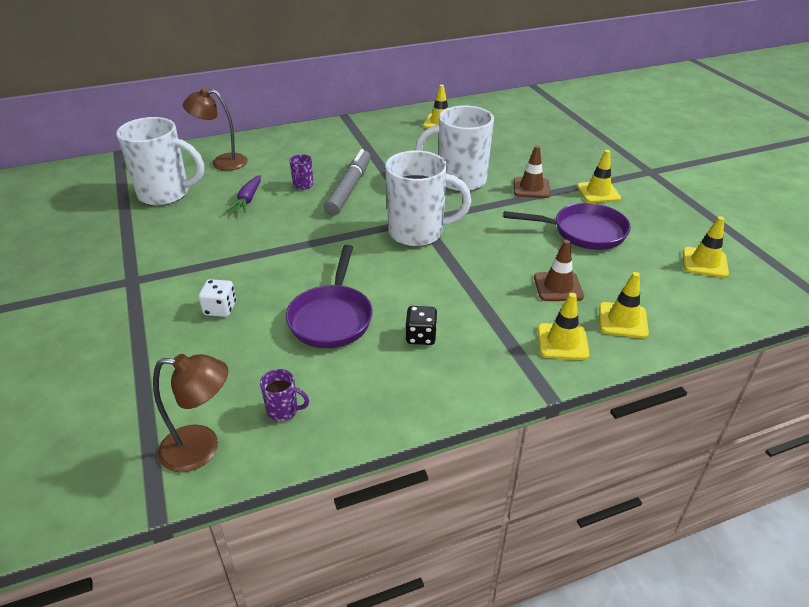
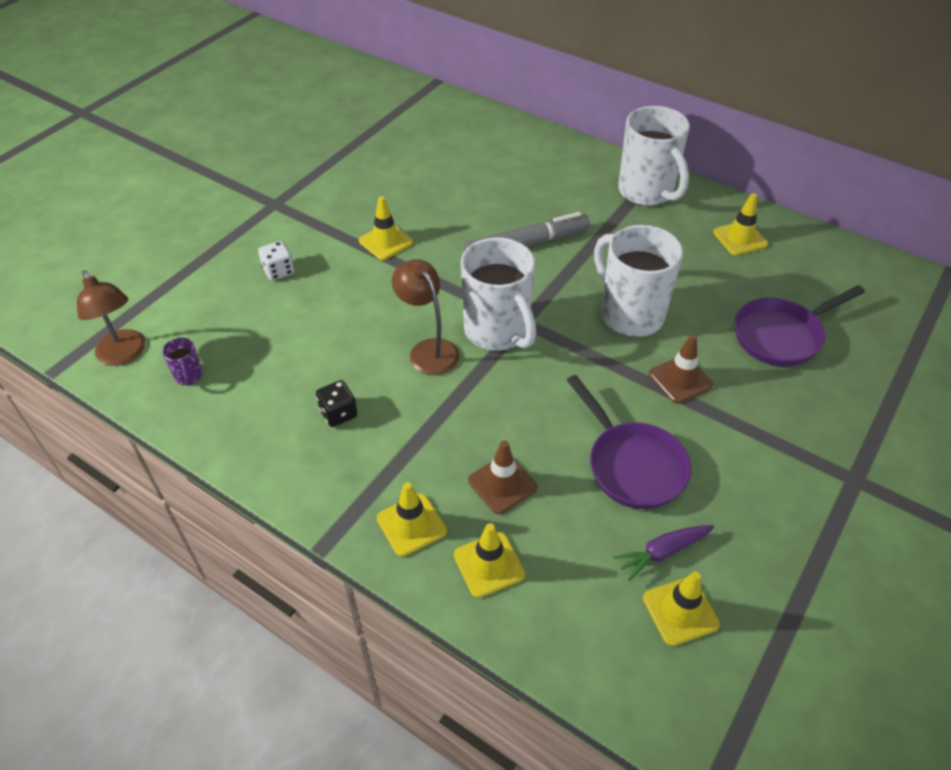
camera: 55 degrees right, 10 degrees up
(166, 194) = (402, 146): white mug -> white mug (647, 192)
(222, 162) = (484, 143): brown lamp -> brown lamp (428, 350)
(248, 200) = (441, 194): purple carrot -> purple carrot (662, 553)
(303, 185) = (499, 212): purple mug -> none
(332, 317) = (319, 342): purple pan -> purple pan (782, 335)
(598, 192) = (738, 445): yellow traffic cone -> yellow traffic cone (386, 241)

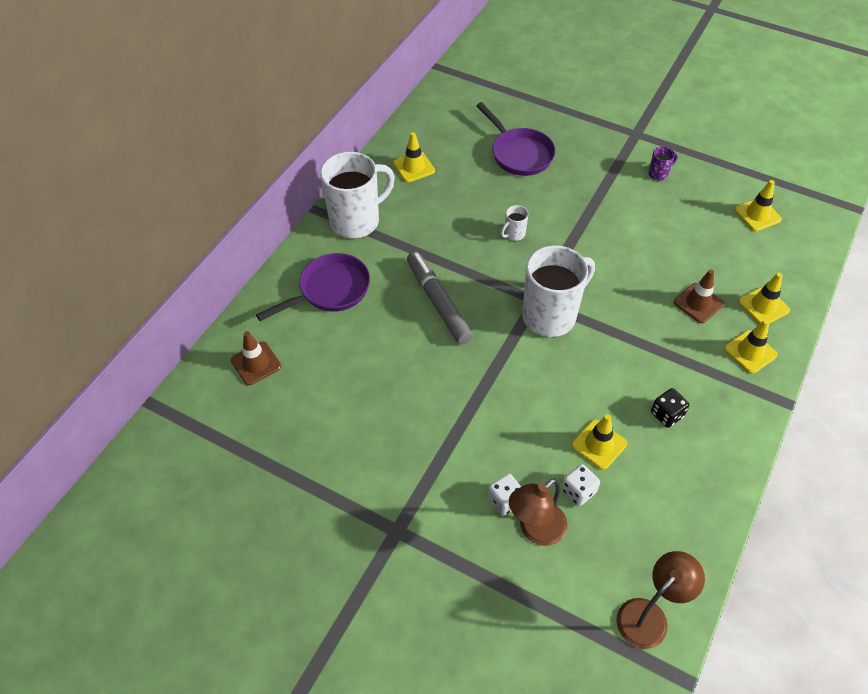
camera: 95 degrees left, 5 degrees up
(189, 376) = (660, 545): purple mug -> purple mug (659, 174)
(270, 323) = (578, 491): none -> white dice
(386, 241) = (448, 412): yellow traffic cone -> yellow traffic cone (599, 444)
(428, 350) = (582, 361): brown lamp -> brown lamp (535, 530)
(629, 314) = (514, 234): white mug -> white mug, size x0.42
(632, 465) = (659, 234): purple pan -> purple pan (330, 290)
(662, 553) = (721, 221): purple carrot -> none
(680, 379) = (575, 208): brown traffic cone -> brown traffic cone (256, 363)

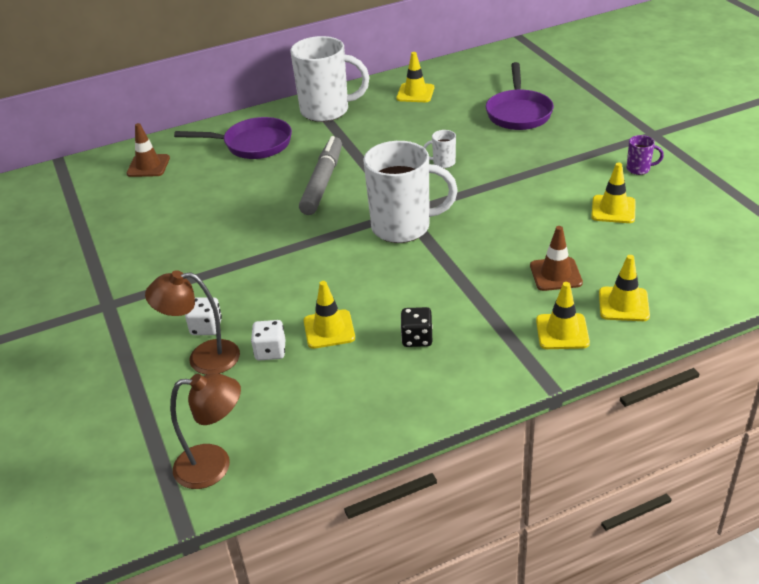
camera: 40 degrees right, 15 degrees down
(757, 215) = (710, 235): yellow traffic cone -> yellow traffic cone (613, 209)

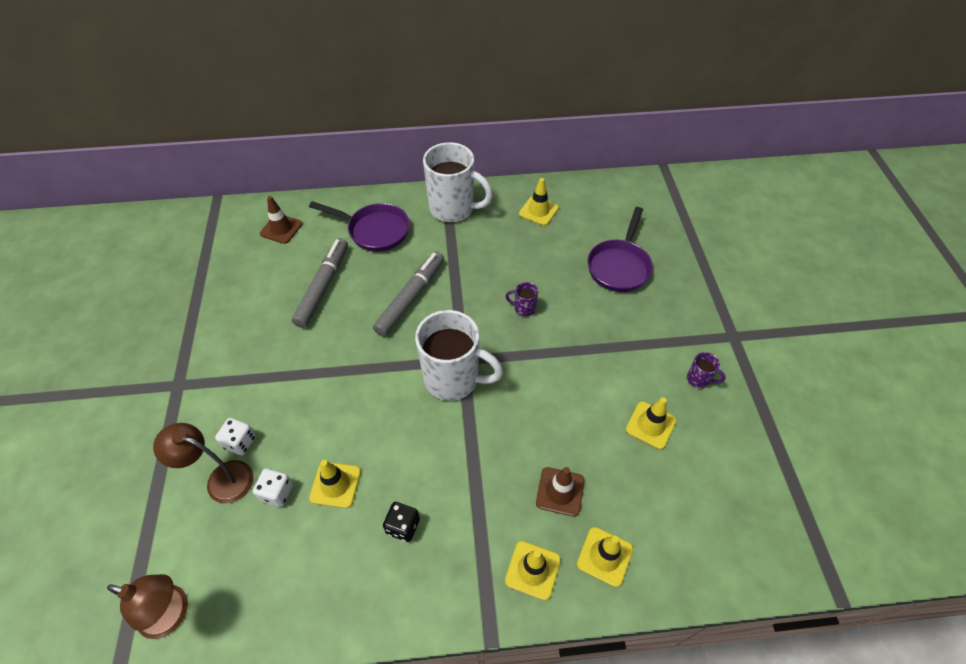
camera: 15 degrees right, 15 degrees up
(223, 196) = (323, 286): none -> grey marker
(443, 163) = (523, 308): white mug -> purple mug

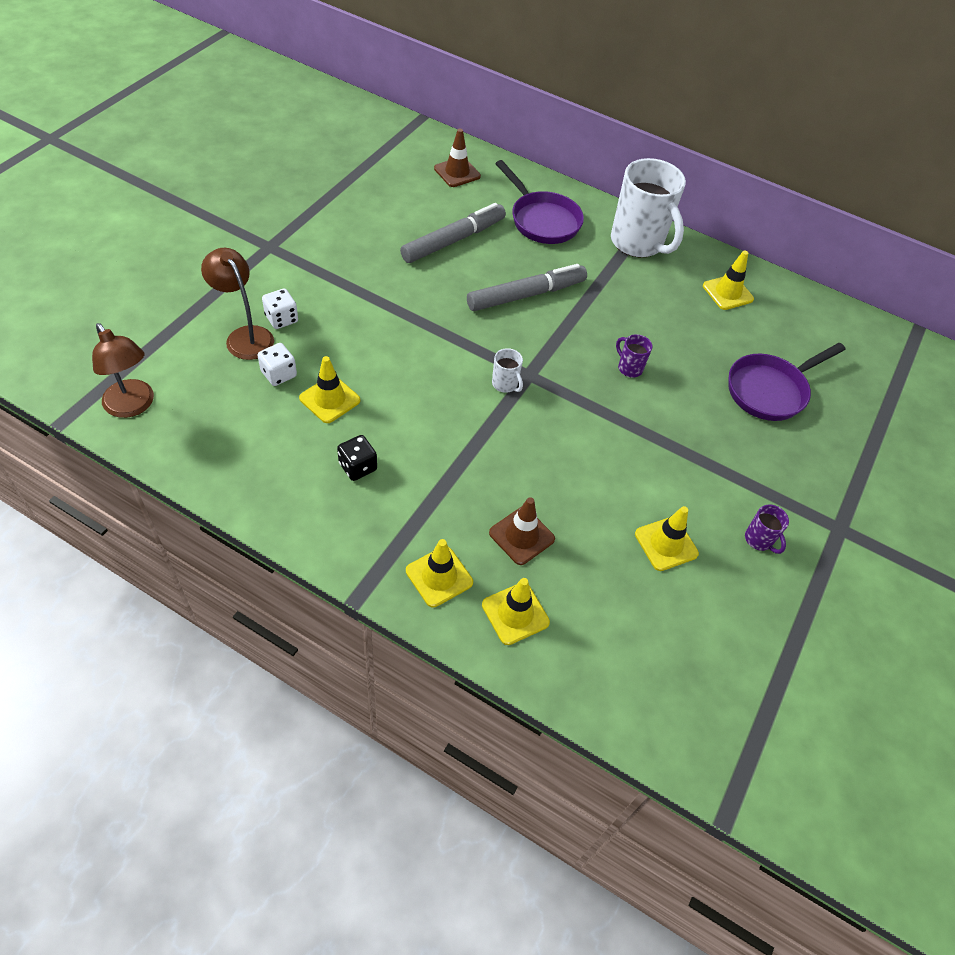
camera: 30 degrees right, 0 degrees up
(453, 379) = (505, 384): white mug -> white mug, size x0.42

